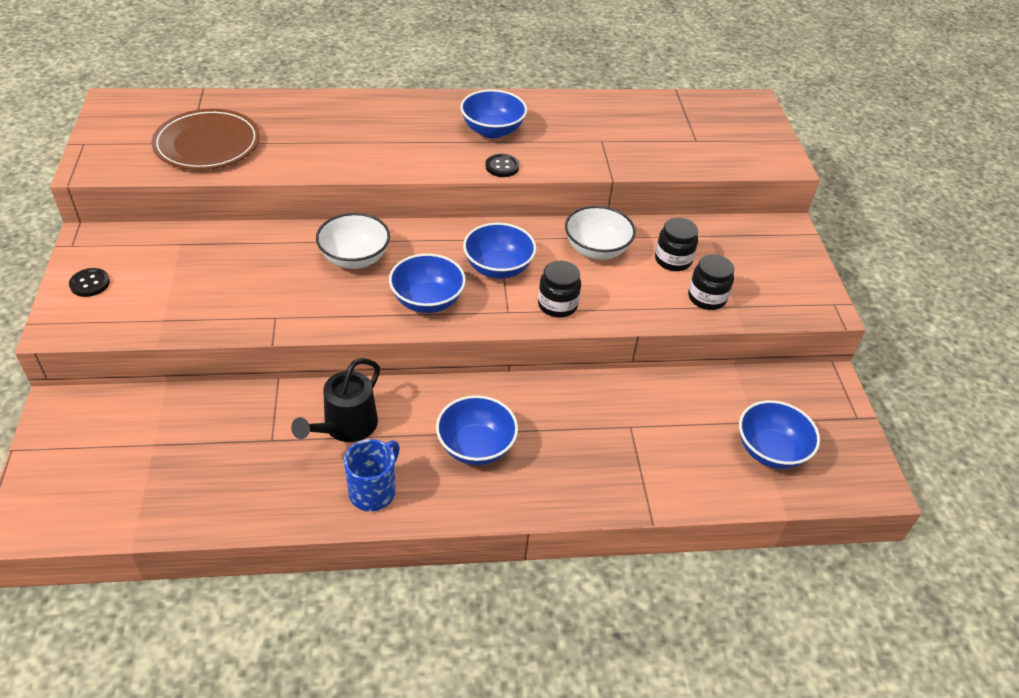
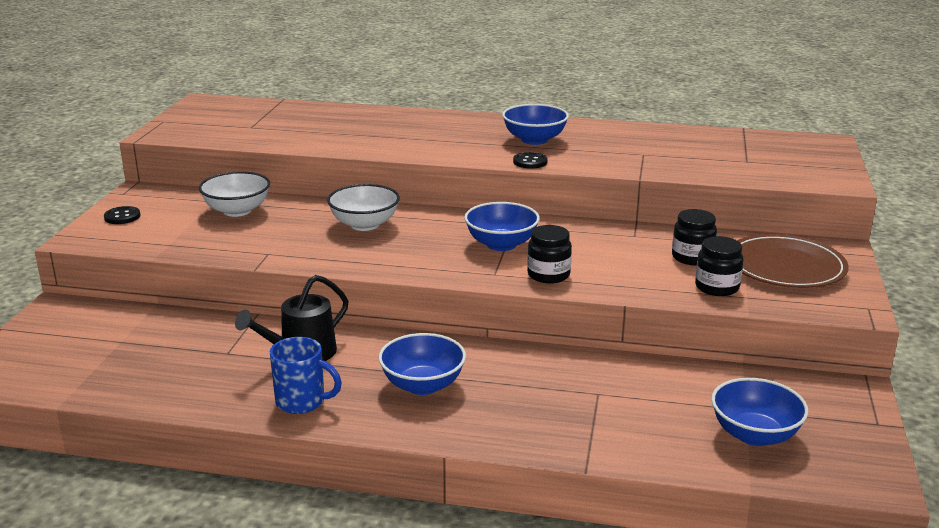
camera: 20 degrees right, 20 degrees down
(207, 144) = (265, 129): brown plate -> brown plate (785, 266)
(373, 491) = (302, 402): blue mug -> blue mug turned 60 degrees clockwise
(427, 301) = (417, 258): blue bowl -> none
(596, 250) = (611, 242): white bowl -> white bowl (237, 211)

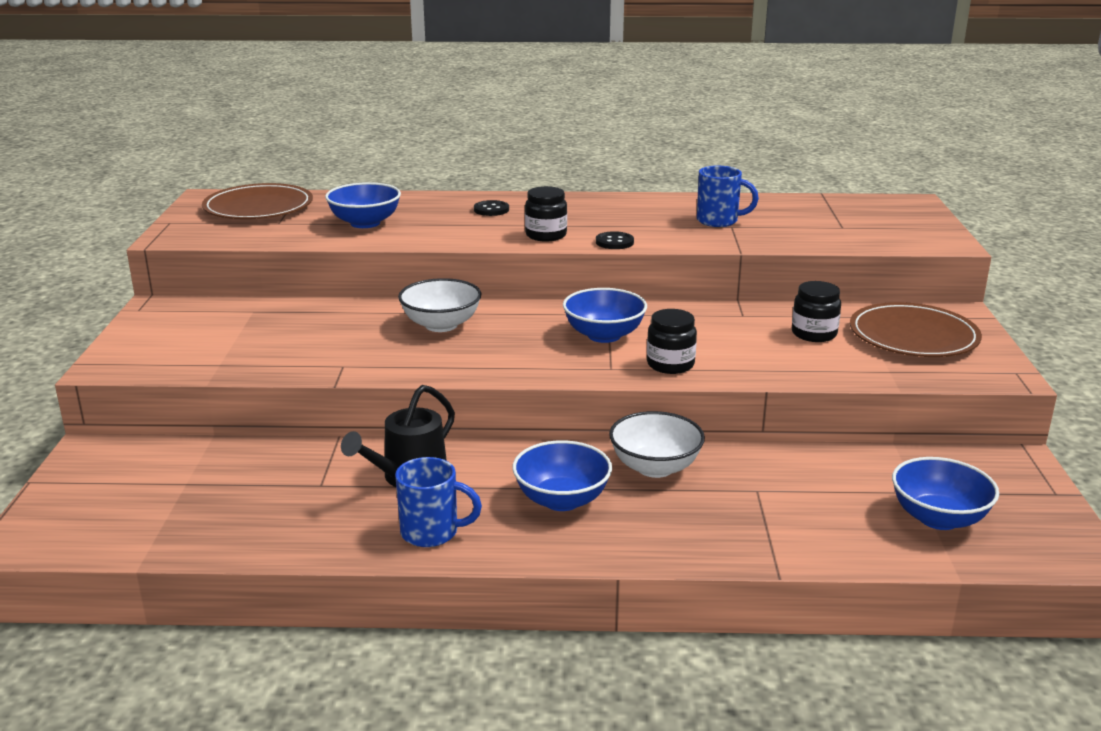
camera: 10 degrees left, 0 degrees up
(122, 217) = (149, 337): black button -> black button (491, 210)
(237, 211) = (285, 320): white bowl -> white bowl (655, 467)
(240, 112) = (258, 207): none -> brown plate
(534, 140) = (607, 218): blue bowl -> blue bowl (365, 223)
(634, 148) = (719, 221): none -> blue mug
(717, 287) = (854, 363): black jar -> black jar (546, 235)

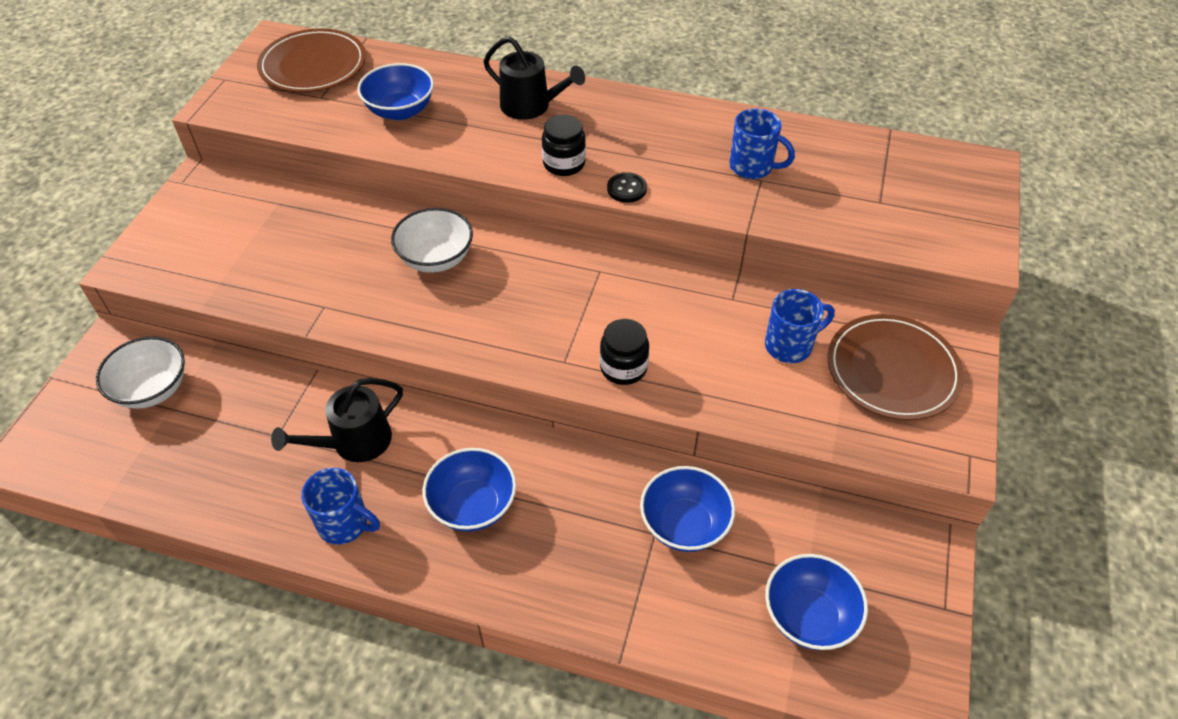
camera: 15 degrees right, 25 degrees up
(491, 210) = (530, 106): black button -> black watering can
(604, 335) = (581, 306): blue bowl -> blue bowl (684, 525)
(655, 467) = (575, 478): white bowl -> white bowl (153, 389)
(814, 334) = (790, 345): black jar -> blue mug

